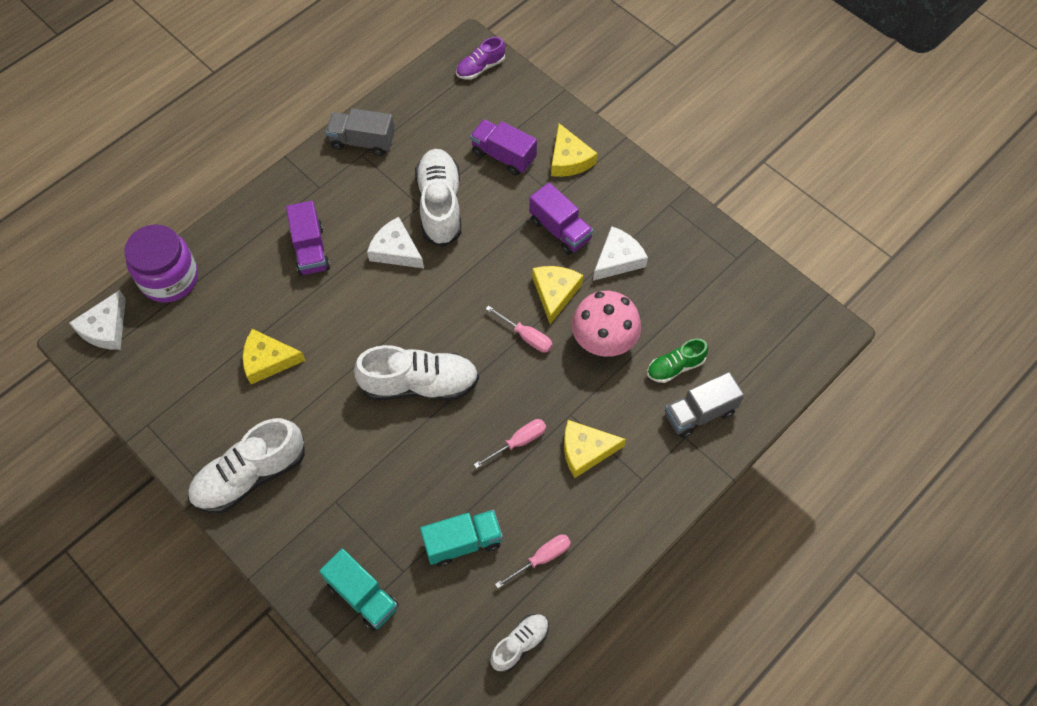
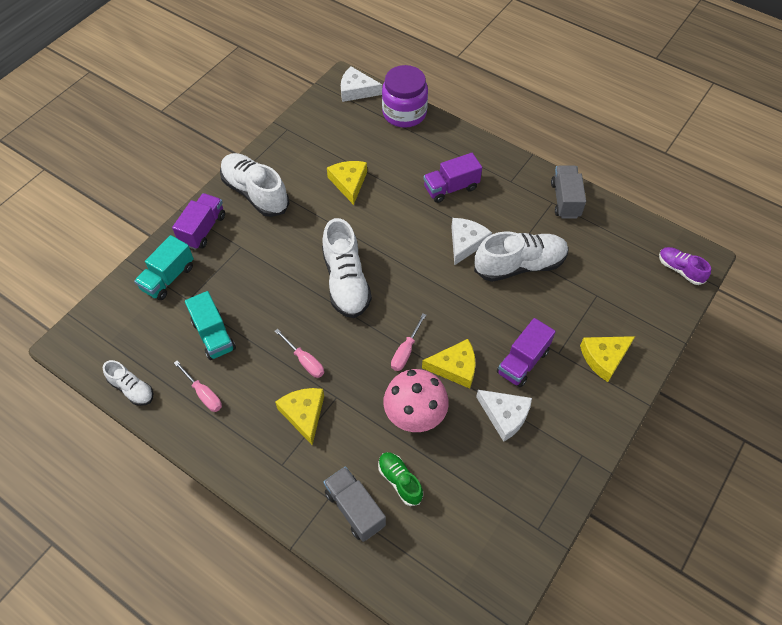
camera: 80 degrees right, 5 degrees down
(503, 156) = (588, 304): purple truck -> purple truck (203, 229)

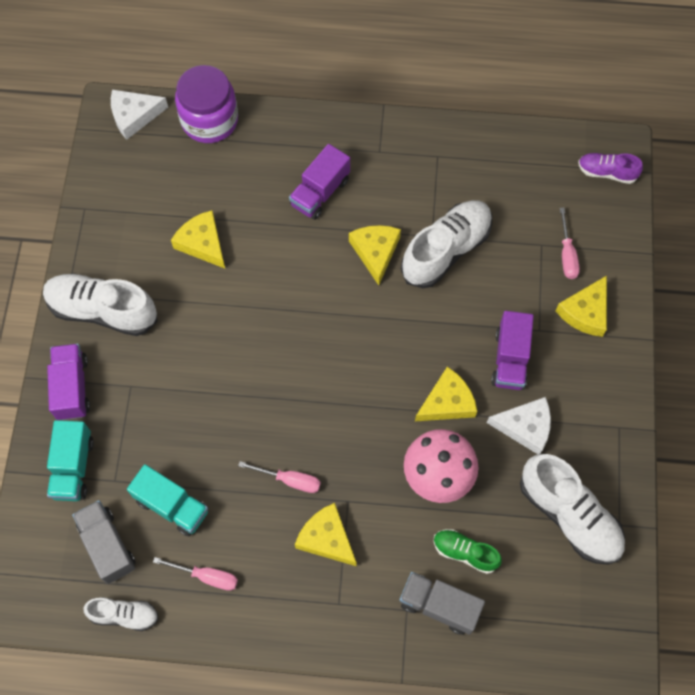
camera: 30 degrees left, 10 degrees up
(346, 282) = (276, 366): white shoe -> white shoe (569, 515)
(406, 351) = (387, 411): pink screwdriver -> pink screwdriver (567, 254)
(466, 243) = (375, 252): white cheese -> yellow cheese
(565, 200) = (450, 146): grey truck -> grey truck (107, 545)

